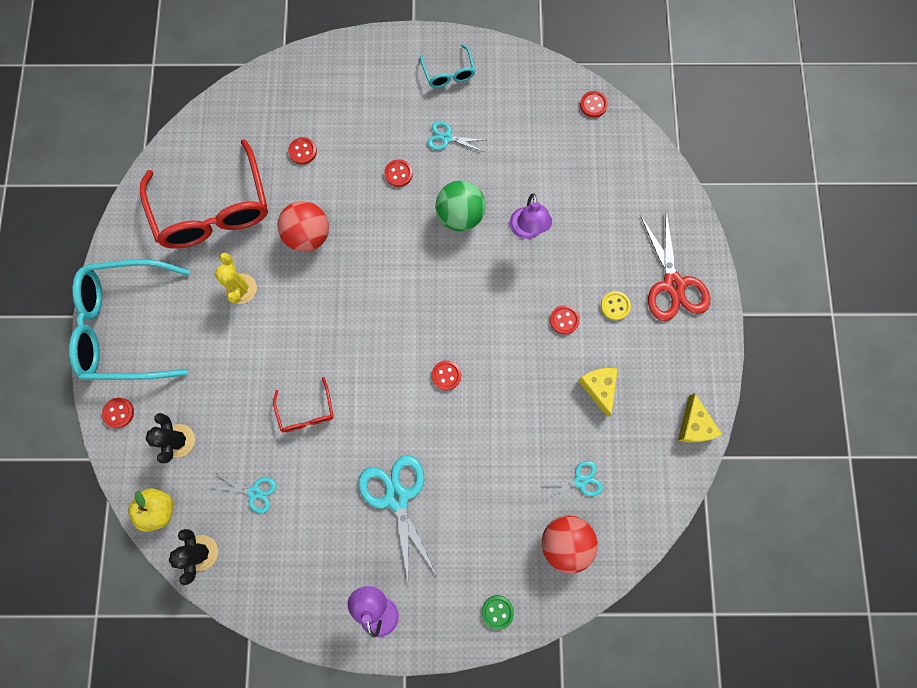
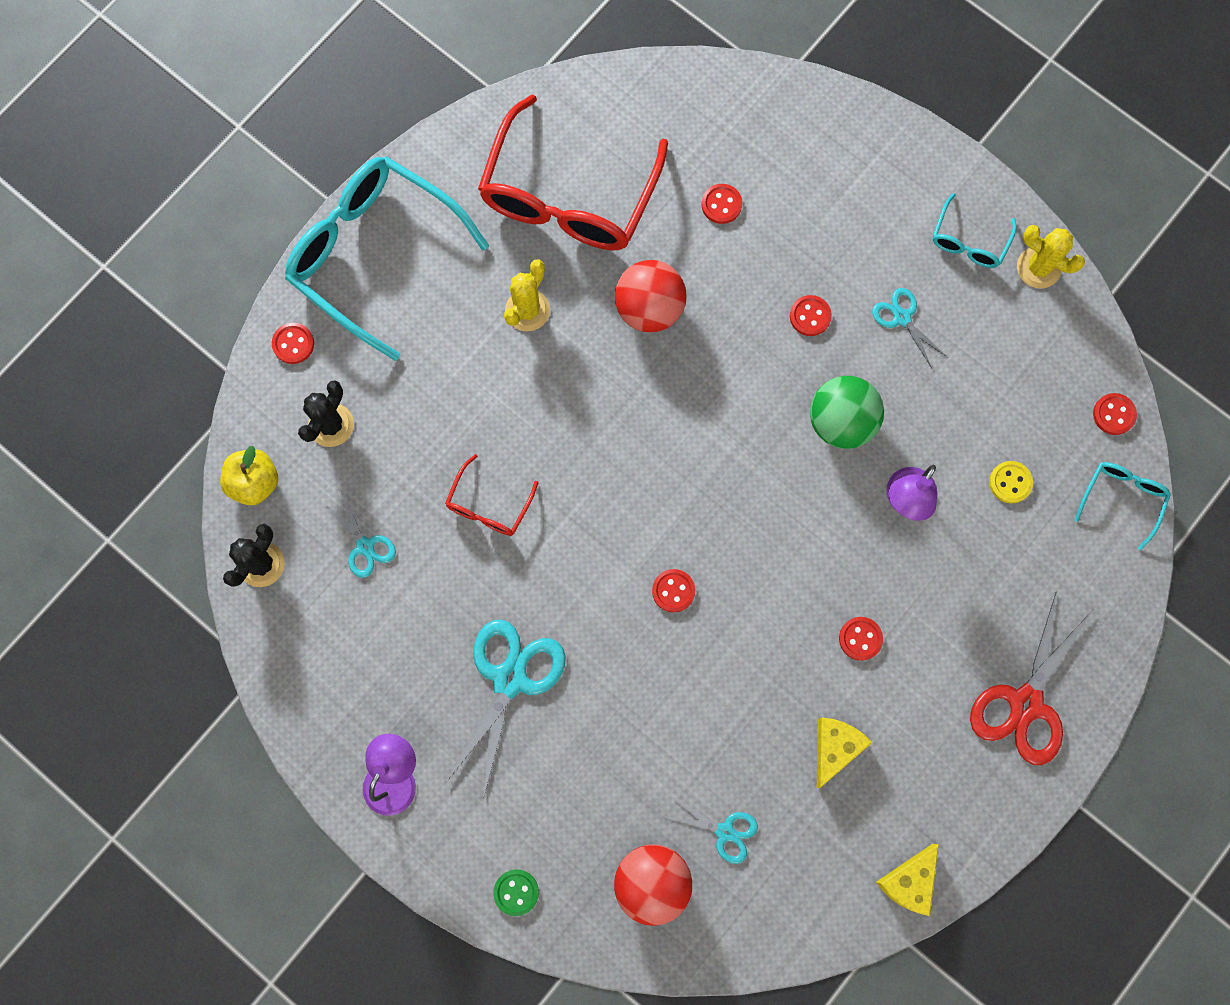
camera: 40 degrees right, 0 degrees up
(495, 60) = (1038, 268): none -> yellow cactus
(615, 306) = (934, 671): yellow button -> yellow button (1010, 482)
(632, 144) = (1121, 499): none -> turquoise glasses

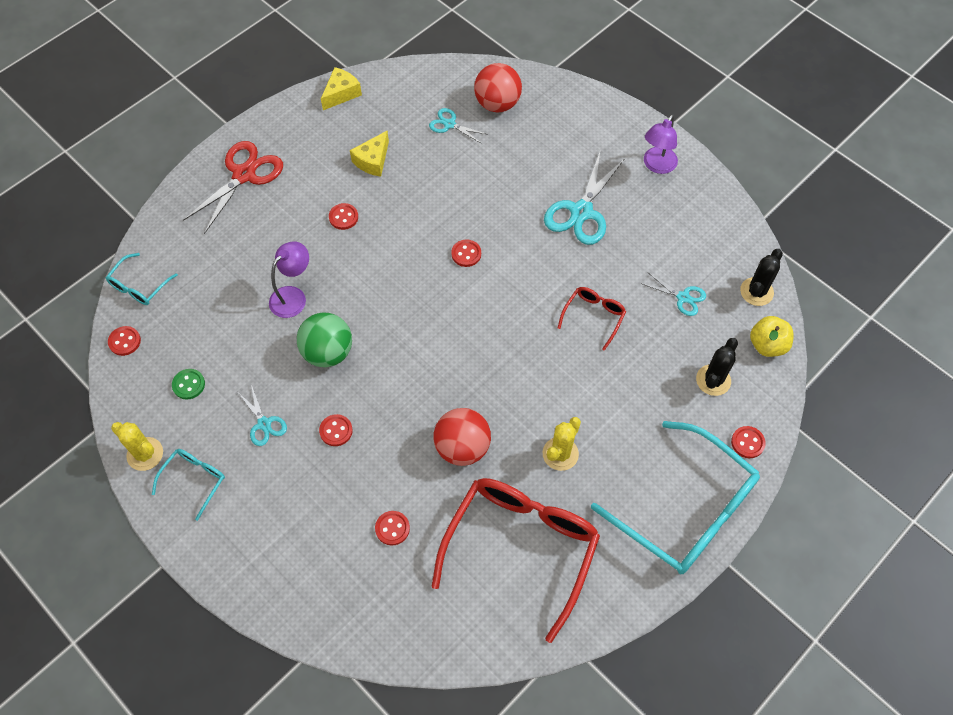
camera: 175 degrees left, 15 degrees down
(365, 546) = (683, 297): turquoise scissors -> turquoise scissors turned 150 degrees clockwise
(516, 892) = (580, 105): green button -> green button (188, 384)
(1010, 482) = (215, 302): yellow button -> none

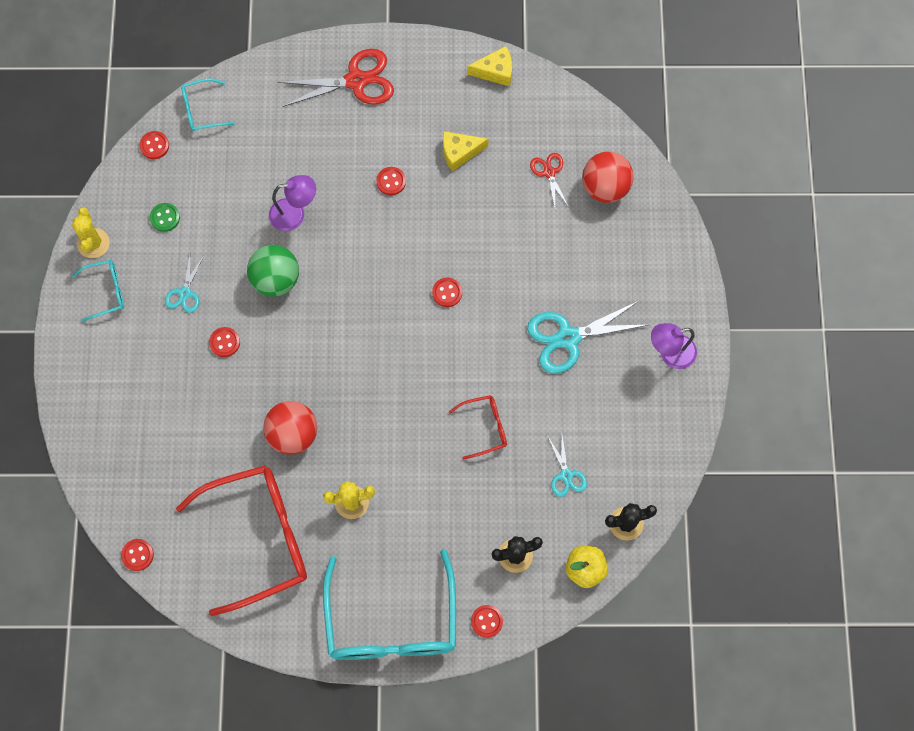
camera: 45 degrees right, 10 degrees up
(392, 528) = (193, 445): red button -> red button (137, 555)
(449, 124) = (549, 172): turquoise scissors -> red scissors

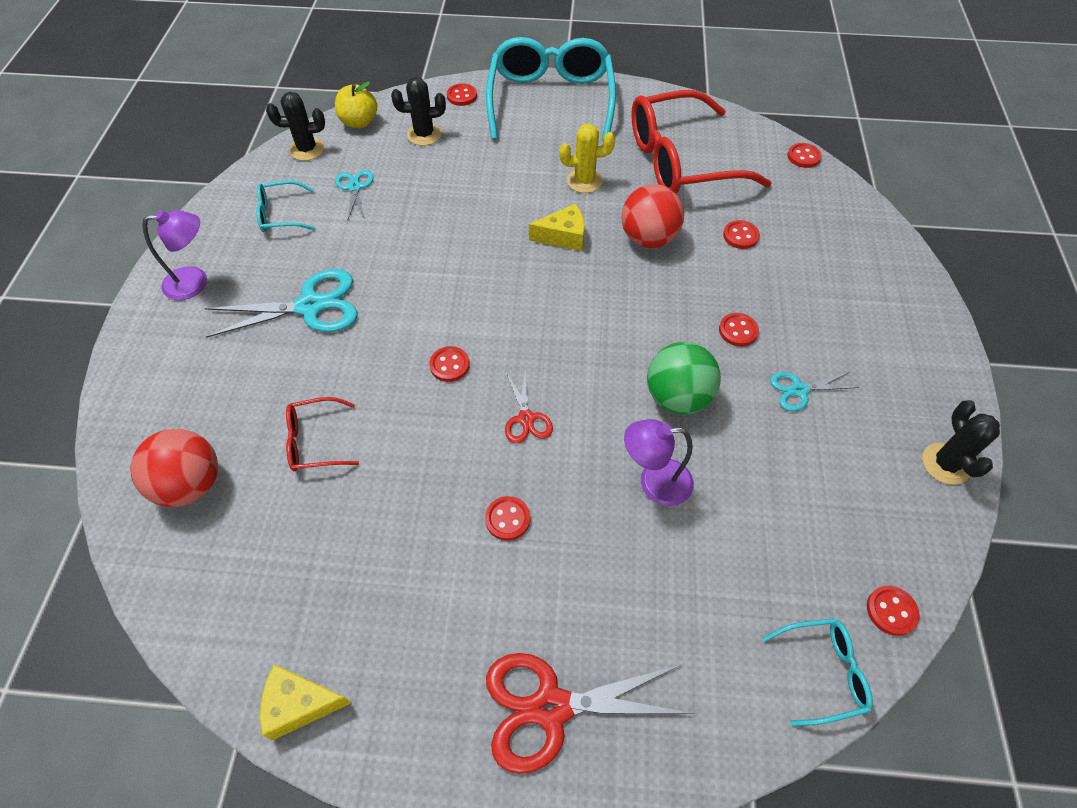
camera: 175 degrees left, 15 degrees down
(93, 243) = (945, 464): yellow cactus -> black cactus
(106, 291) = (908, 399): turquoise glasses -> turquoise glasses (281, 215)
(165, 218) = (848, 492): green button -> none
(185, 293) = (799, 390): turquoise scissors -> turquoise scissors turned 120 degrees counterclockwise
(211, 444) = (740, 236): none -> red button
(459, 152) = (394, 557): yellow cheese -> yellow cheese (563, 236)
(485, 427) = (431, 230): red glasses -> red glasses (315, 441)
(549, 172) = (265, 513): red scissors -> red scissors (526, 418)

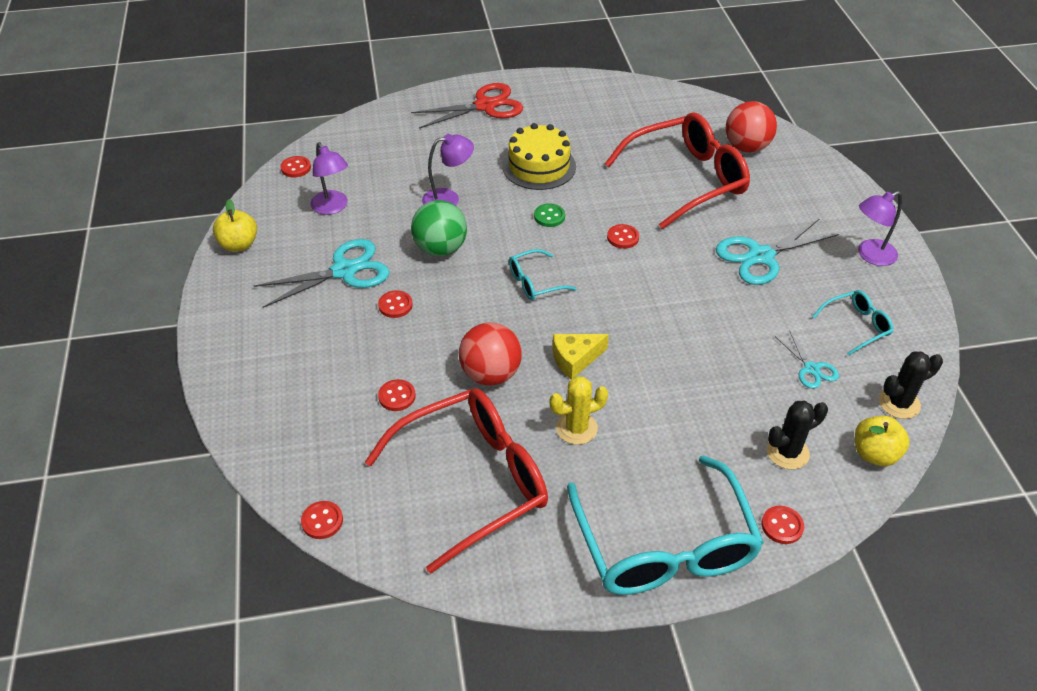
camera: 165 degrees right, 10 degrees down
(300, 704) = (612, 87): yellow cheese -> none
(315, 441) = (687, 179): red glasses -> red glasses, size x2.20
(507, 519) = (539, 166): red button -> yellow cake
(526, 418) = (549, 216): red scissors -> green button
(799, 390) = (344, 271): turquoise scissors -> turquoise scissors, size x1.88
(822, 504) = (332, 207): none -> purple lamp
(823, 672) = (340, 139): turquoise glasses -> turquoise glasses (534, 282)
(945, 464) = (239, 244): black cactus -> yellow apple

